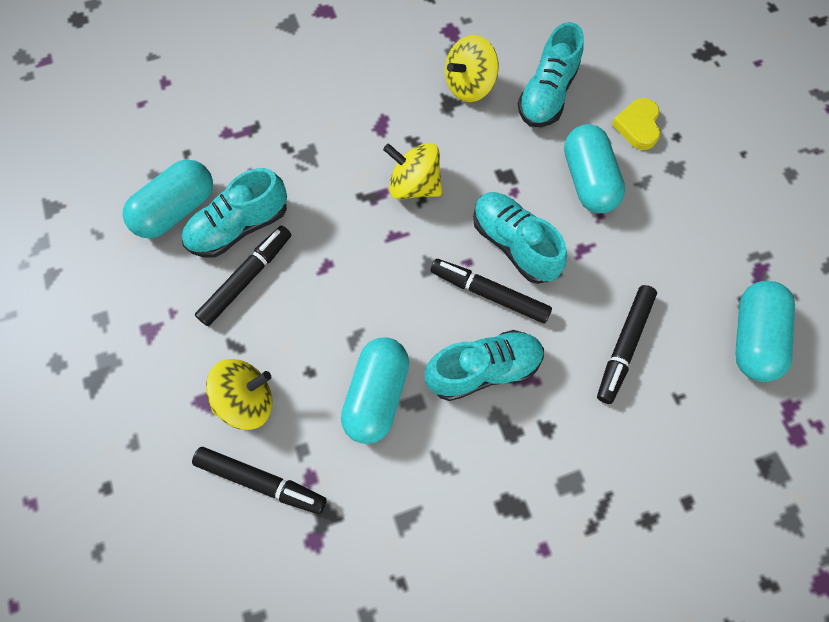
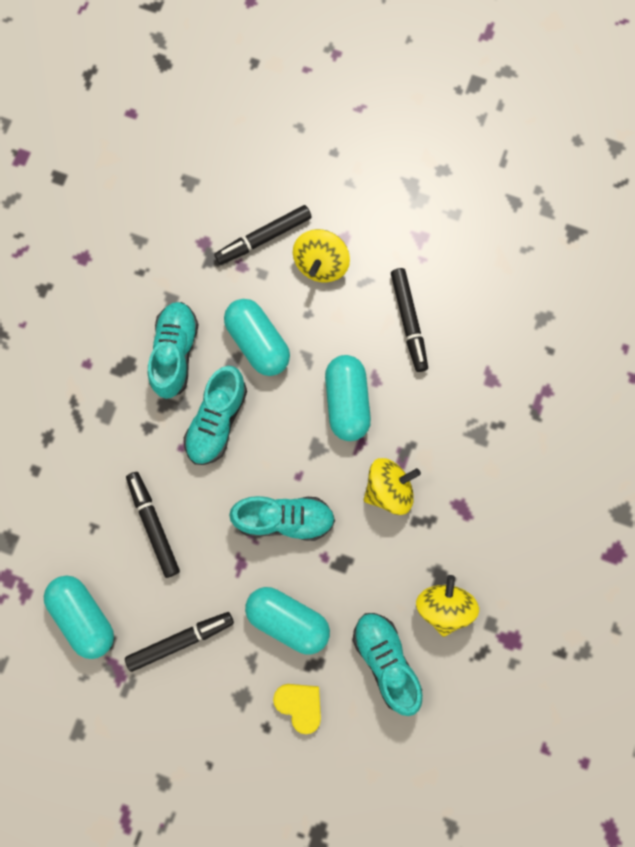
camera: 130 degrees right, 10 degrees up
(176, 210) = (503, 312): turquoise capsule -> turquoise capsule (347, 402)
(239, 227) = (454, 344): turquoise shoe -> turquoise shoe (175, 353)
(489, 294) = (263, 469): black marker -> black marker (180, 640)

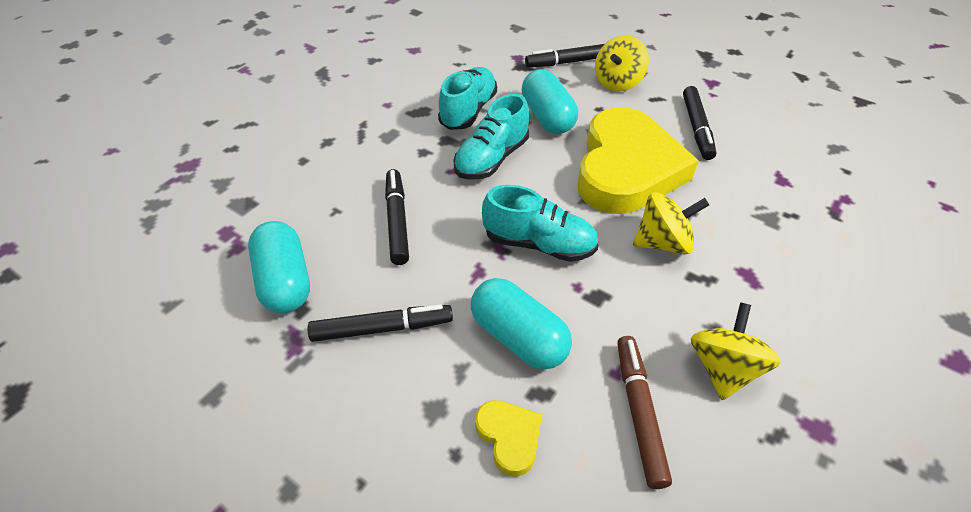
camera: 15 degrees right, 30 degrees down
(347, 402) = (626, 169): turquoise capsule -> yellow heart
(386, 661) = (638, 412): turquoise shoe -> brown marker

